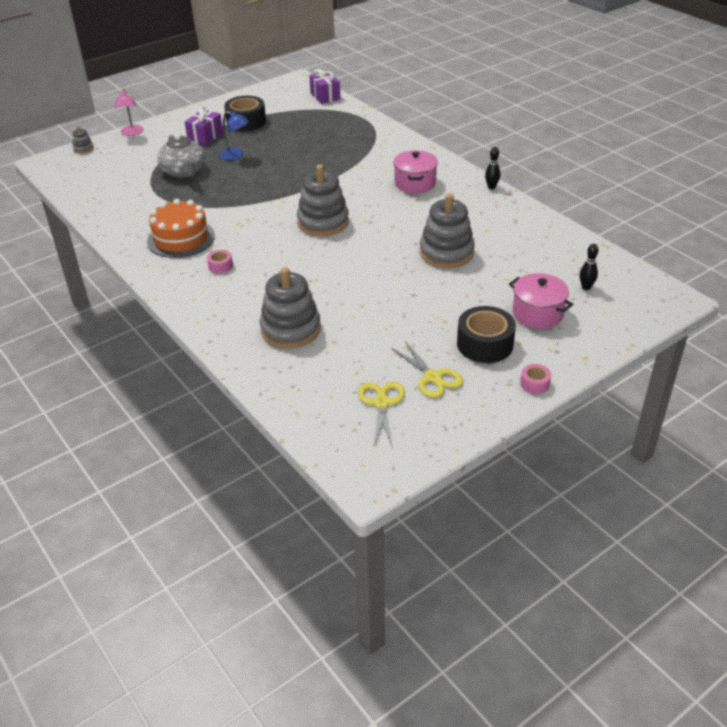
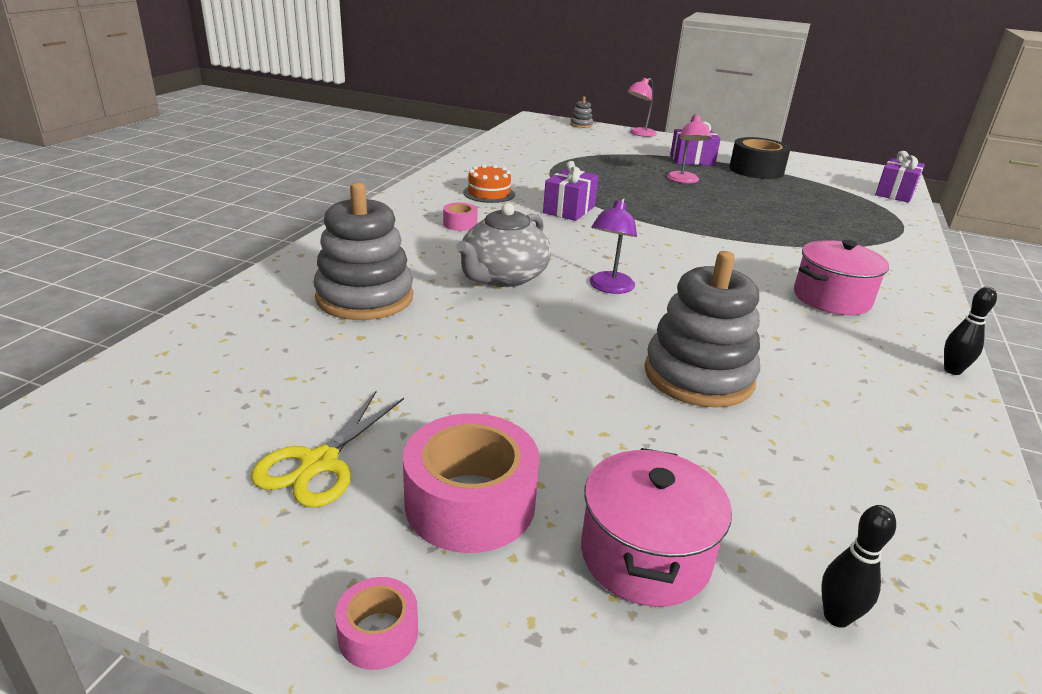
camera: 55 degrees right, 10 degrees down
(181, 238) = (489, 193): orange cake -> orange cake, size x0.59
(184, 171) = (612, 166): grey teapot -> grey teapot (503, 277)
(236, 156) = (684, 180): blue lamp -> pink lamp
(238, 217) = (569, 210): none -> purple gift
(323, 222) = (632, 258): grey stacking toy -> none
(349, 244) = (609, 288): none -> purple lamp
(381, 403) = (216, 425): yellow scissors -> none
(485, 344) = (470, 502): black tape -> pink tape

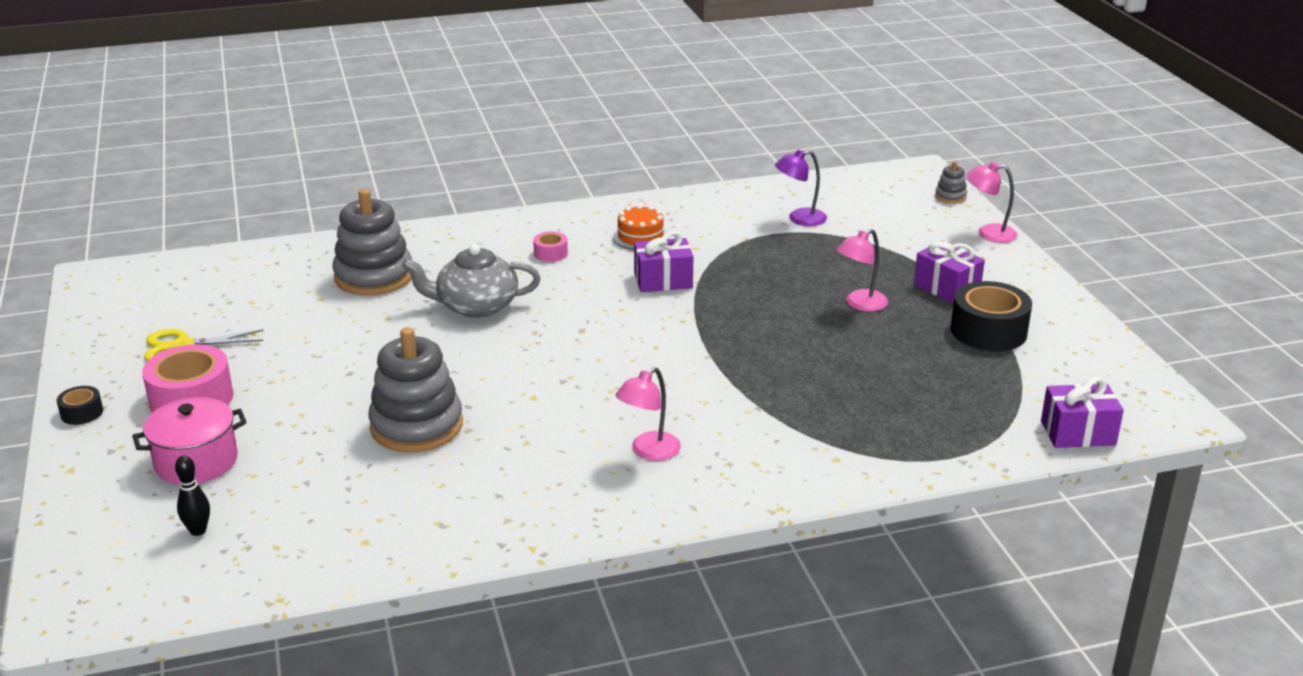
camera: 55 degrees right, 0 degrees up
(378, 634) = (82, 413): pink tape -> black tape
(609, 288) = (518, 351): purple lamp -> purple lamp (799, 219)
(831, 298) = (648, 452): pink pot -> pink lamp
(952, 370) = (571, 534): black bowling pin -> none

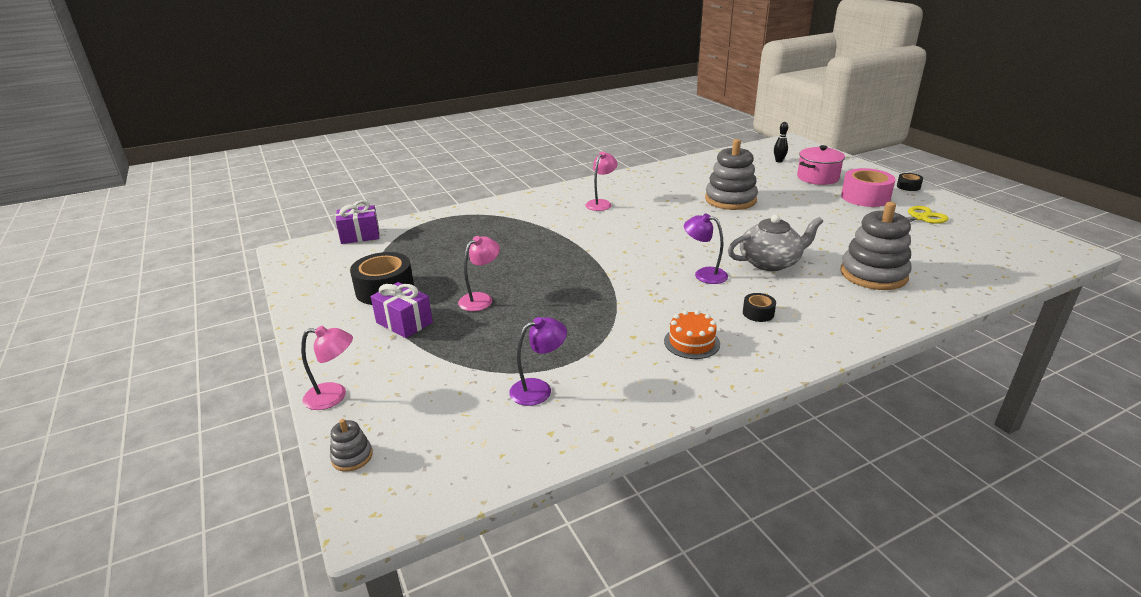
camera: 170 degrees right, 0 degrees up
(550, 253) = (758, 313): pink tape -> black tape
(572, 301) = (704, 274): none -> purple lamp
(663, 281) = (645, 299): purple gift -> none

